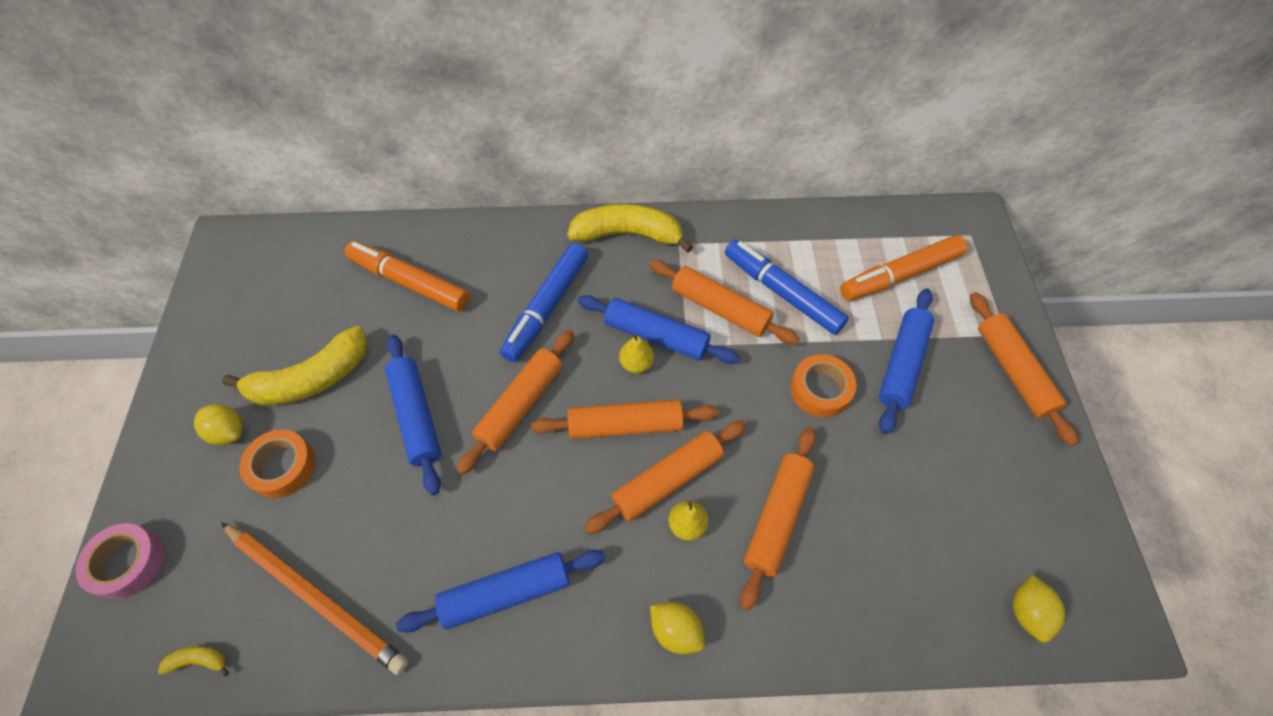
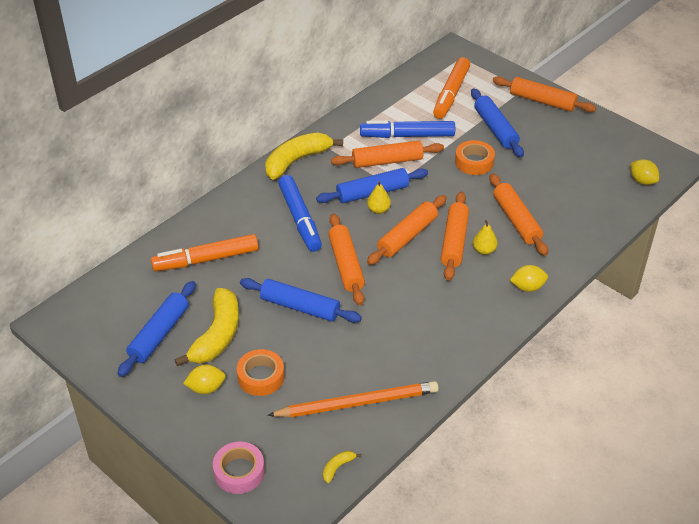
camera: 45 degrees left, 15 degrees down
(506, 593) = (441, 332): blue rolling pin -> blue rolling pin (159, 334)

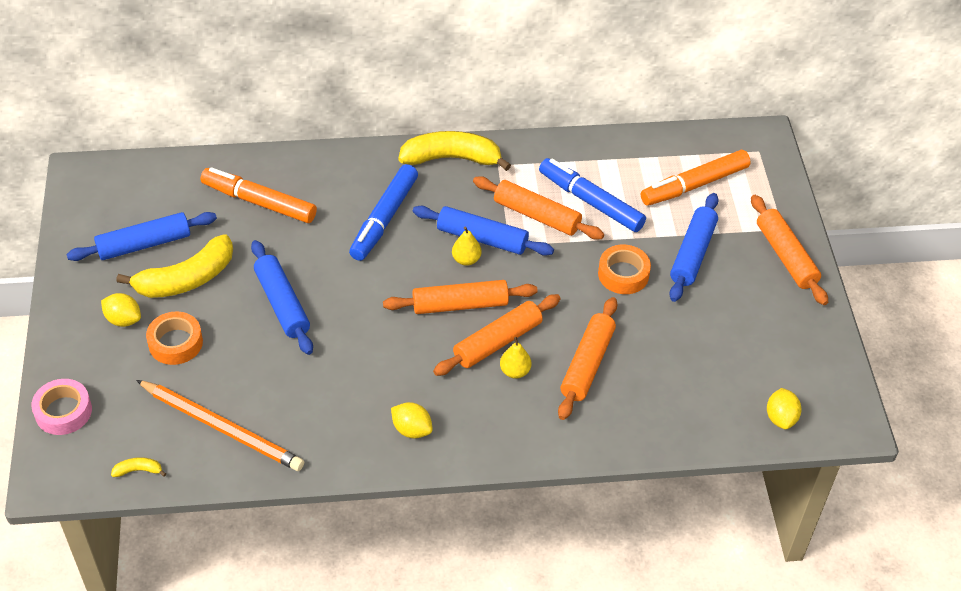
camera: 40 degrees right, 5 degrees up
(346, 265) = (370, 293): orange rolling pin -> none
(527, 287) = (509, 439): yellow lemon -> yellow lemon (412, 429)

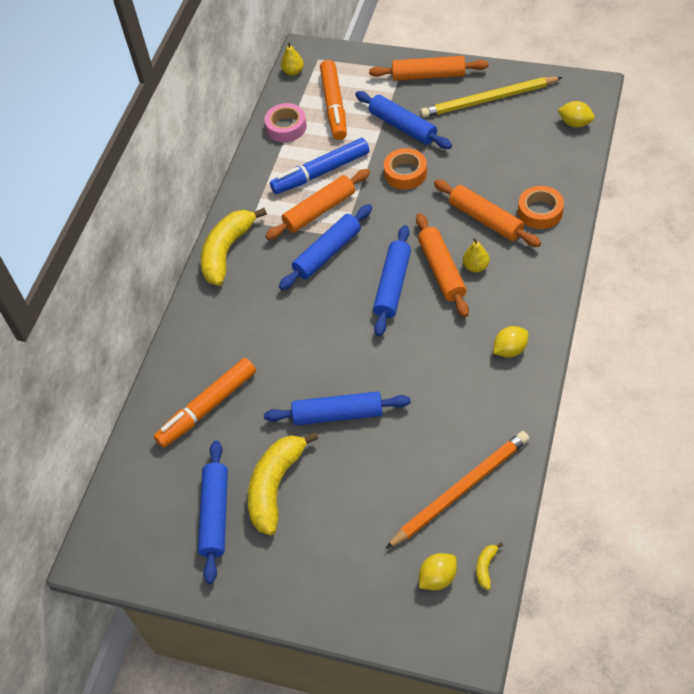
camera: 60 degrees left, 5 degrees up
(63, 411) = (395, 622): pink tape -> pink tape (286, 127)
(123, 320) = (303, 550): yellow lemon -> yellow lemon (438, 578)
(175, 343) = (349, 510): orange tape -> orange tape (540, 212)
(186, 279) = (275, 486): yellow banana -> yellow banana turned 150 degrees counterclockwise
(384, 219) = (273, 316): blue marker -> none
(460, 305) = (392, 285): orange rolling pin -> blue rolling pin
(466, 259) = (346, 269): yellow pear -> yellow pear (293, 72)
(776, 323) = (488, 100): none -> yellow pencil

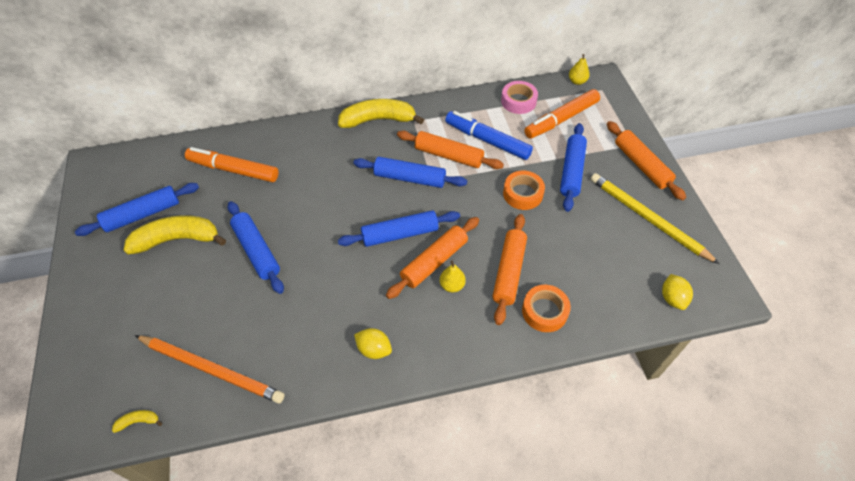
camera: 55 degrees right, 0 degrees up
(438, 578) = (120, 387): yellow lemon -> none

